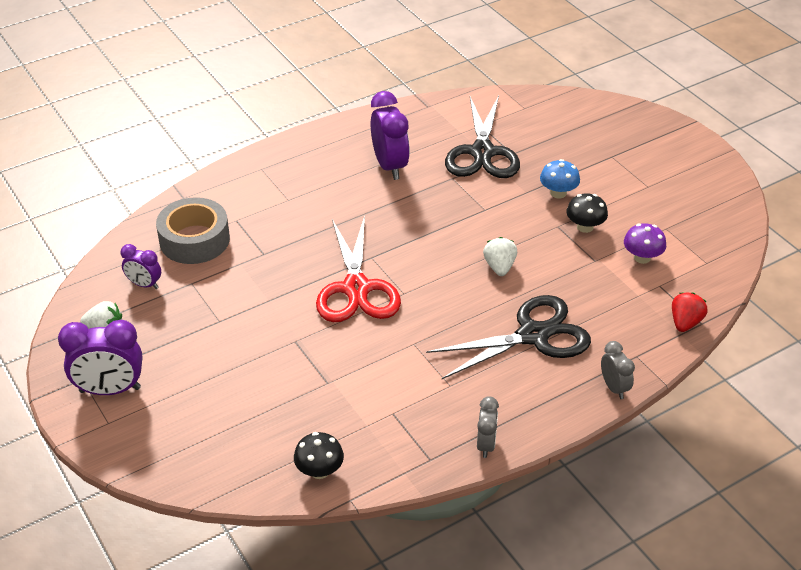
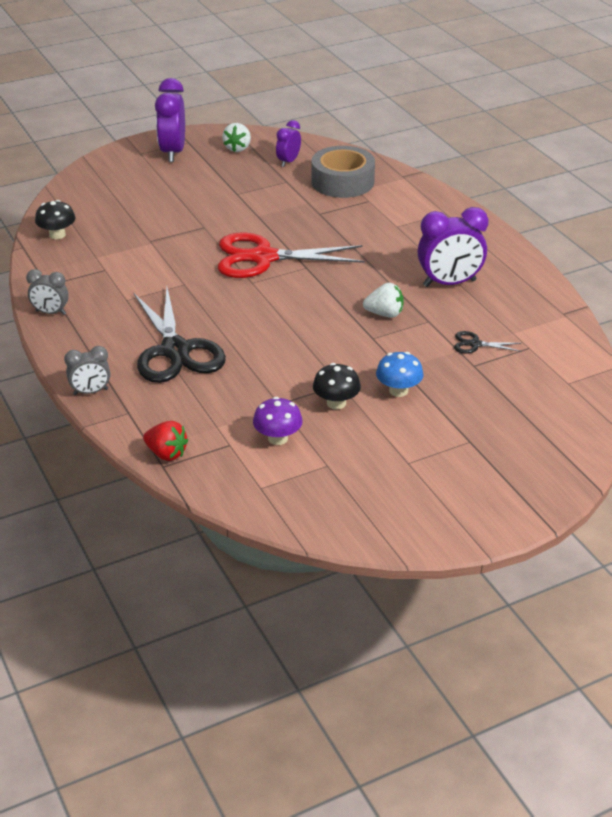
camera: 95 degrees right, 5 degrees down
(482, 152) = (475, 344): black scissors -> black scissors, size x0.42
(499, 267) = (279, 339): white strawberry -> white strawberry (384, 314)

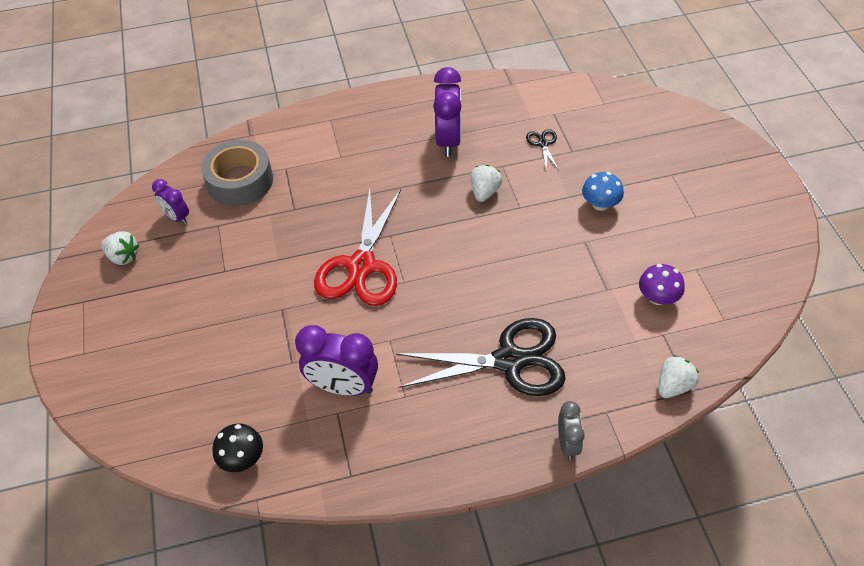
camera: 75 degrees left, 15 degrees up
(50, 313) = (411, 474): grey clock -> none
(166, 454) = (673, 385): red strawberry -> white strawberry
(173, 152) = (100, 319): purple clock -> purple clock (343, 386)
(336, 403) = (612, 248): black mushroom -> none
(475, 344) = (543, 144): black scissors -> black scissors turned 150 degrees clockwise

